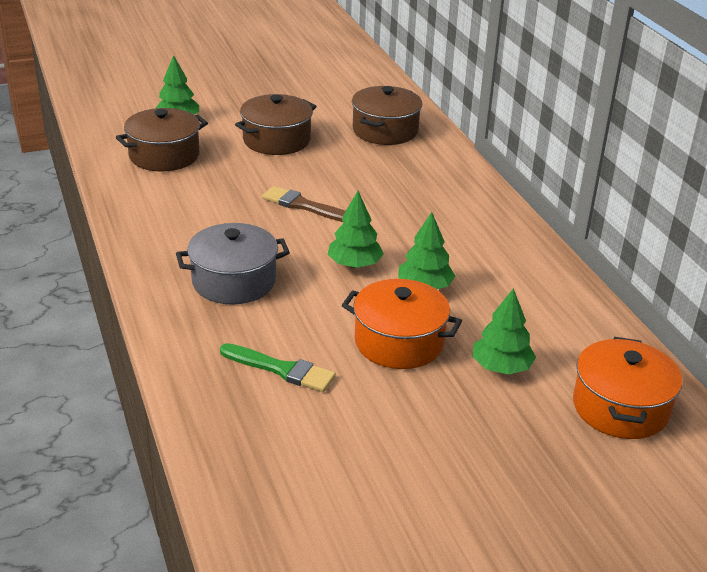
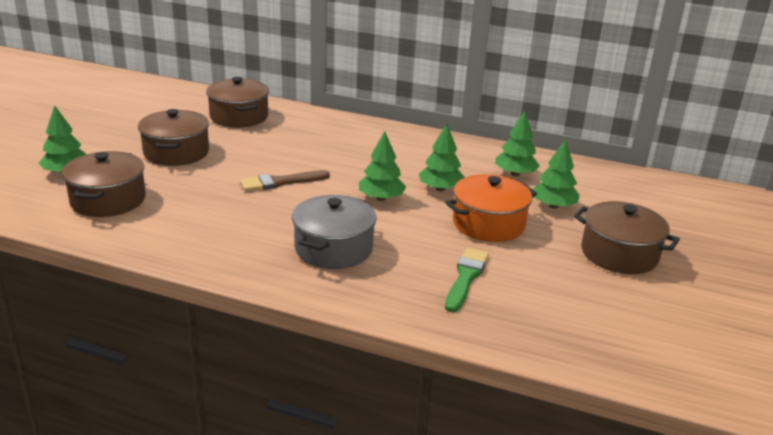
camera: 50 degrees left, 5 degrees down
(281, 369) = (466, 278): green brush -> green brush turned 45 degrees counterclockwise
(463, 449) = (619, 254): none -> brown pot
(532, 316) = (515, 174): none -> green tree
(620, 408) = (628, 193): orange pot -> none

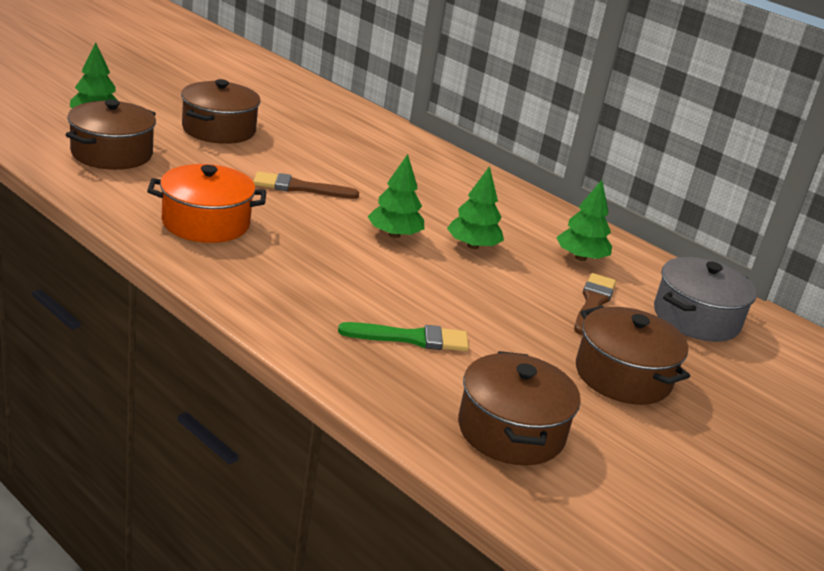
camera: 20 degrees right, 0 degrees up
(239, 117) = (317, 113): brown pot -> brown pot (511, 431)
(333, 248) = (293, 265): grey pot -> grey pot (696, 318)
(466, 278) = (410, 338): green brush -> green brush turned 45 degrees clockwise
(488, 224) = (492, 296): orange pot -> orange pot (206, 223)
(553, 206) = (593, 303): green tree -> brown brush

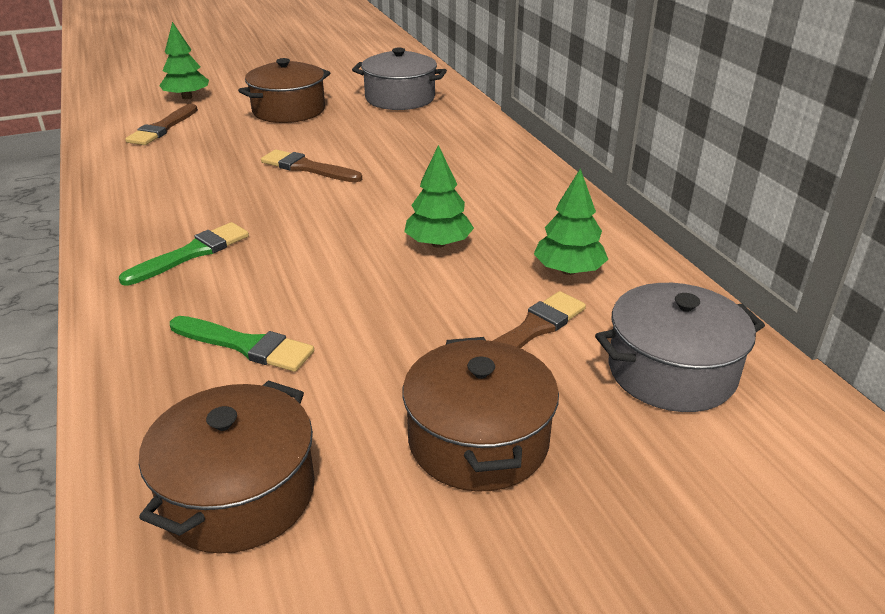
camera: 30 degrees right, 5 degrees up
(112, 154) = (163, 128): brown pot -> brown brush
(206, 223) = (171, 196): orange pot -> none
(286, 273) = (191, 253): none -> green brush
(311, 113) = (400, 98): none -> grey pot
(394, 235) = (357, 223): green tree -> none

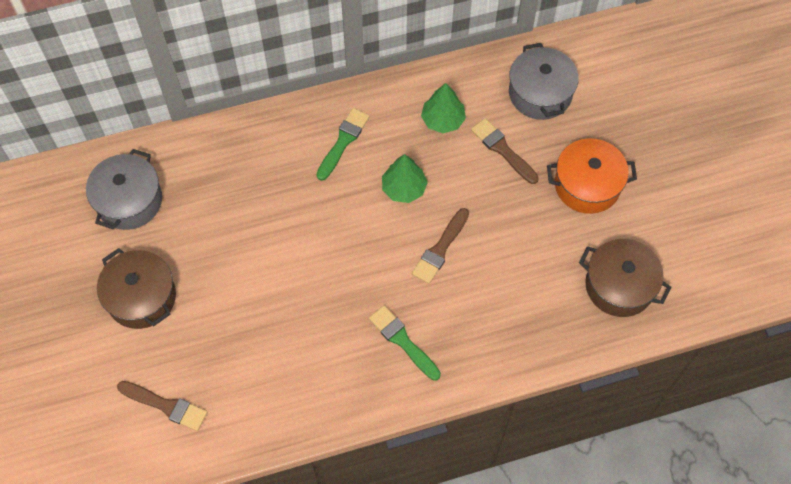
camera: 85 degrees left, 30 degrees up
(187, 97) = (84, 398): green tree -> none
(245, 345) = (509, 295): green brush -> green brush (343, 142)
(308, 168) = (274, 274): brown brush -> brown brush (440, 249)
(478, 440) = (587, 185): brown pot -> orange pot

